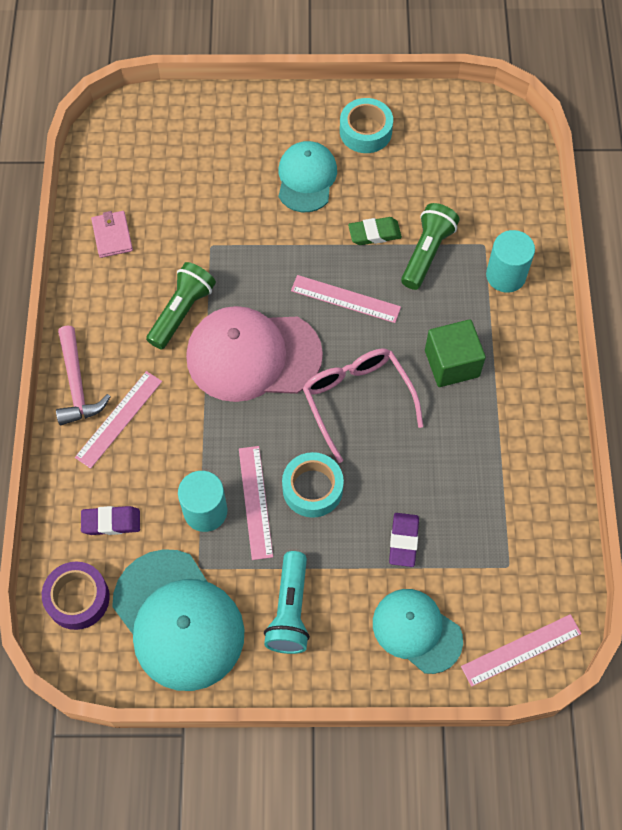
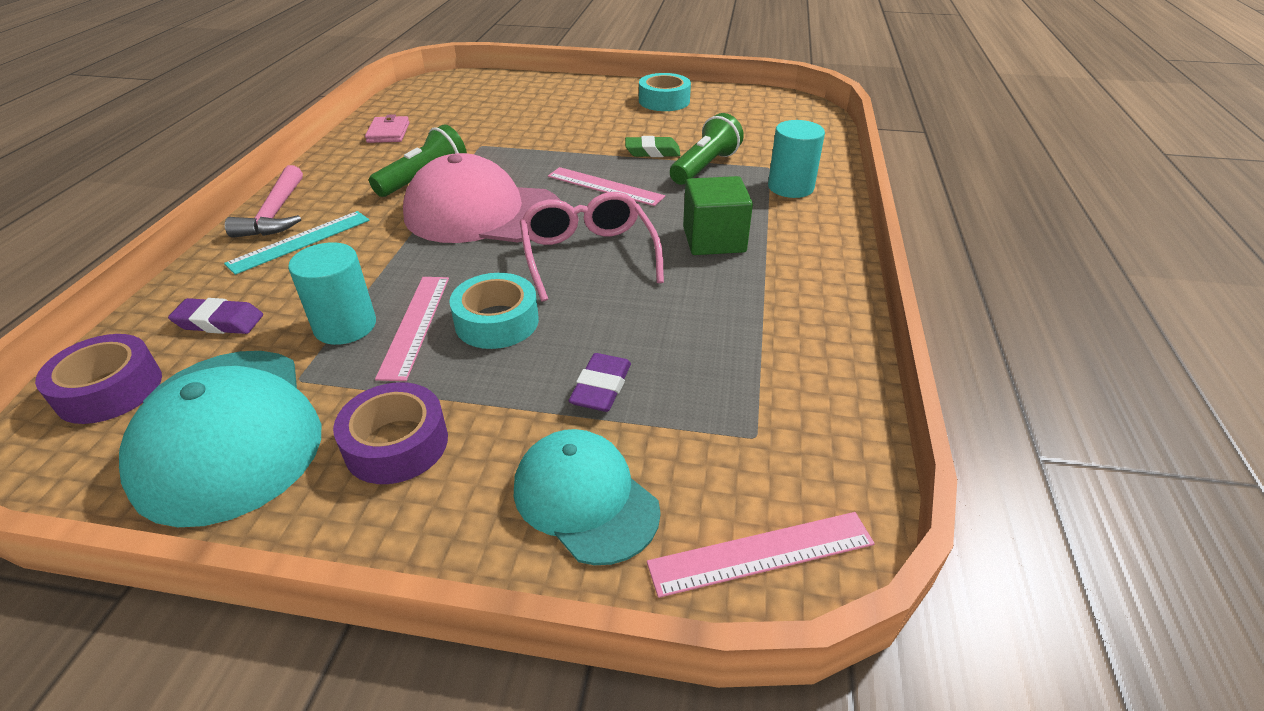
camera: 10 degrees right, 25 degrees down
(119, 419) = (300, 241): pink ruler -> turquoise ruler
(290, 610) = (396, 444): turquoise flashlight -> purple tape
(306, 178) = (596, 119): turquoise cap -> none

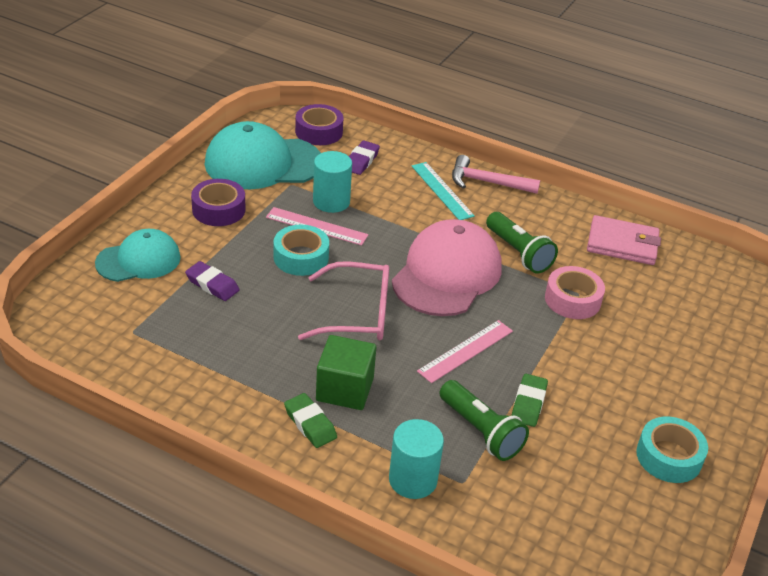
camera: 105 degrees right, 0 degrees up
(388, 133) = (622, 244): pink wallet -> pink wallet, size x1.54
(493, 147) = (572, 300): none -> pink tape
(761, 553) = (64, 306): pink ruler -> none
(779, 249) = (310, 424): none -> green eraser

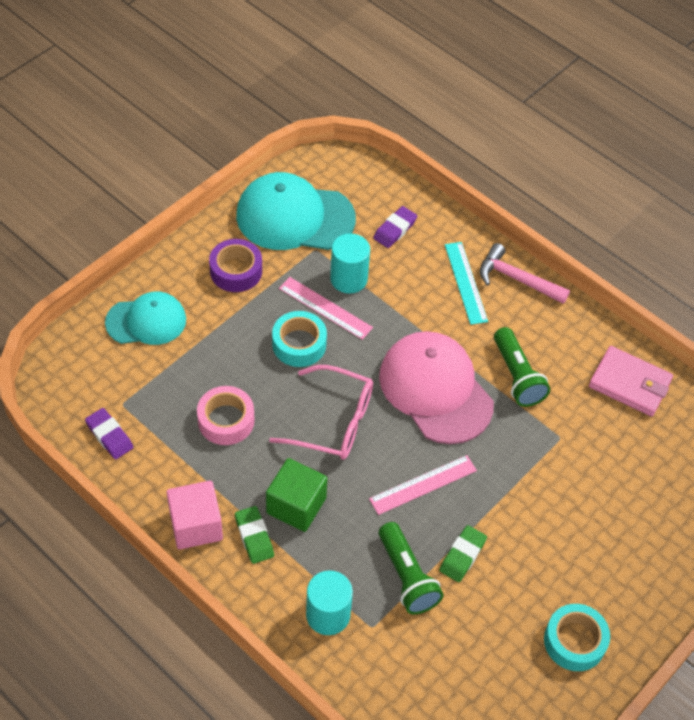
camera: 15 degrees right, 15 degrees up
(212, 285) = (207, 362): purple eraser -> purple eraser (109, 436)
(244, 424) = (196, 525): none -> pink cube
(319, 132) = (363, 183): purple tape -> none
(447, 274) = (435, 390): pink cap -> pink cap turned 75 degrees counterclockwise
(572, 300) = (550, 444): pink tape -> pink tape (226, 420)

